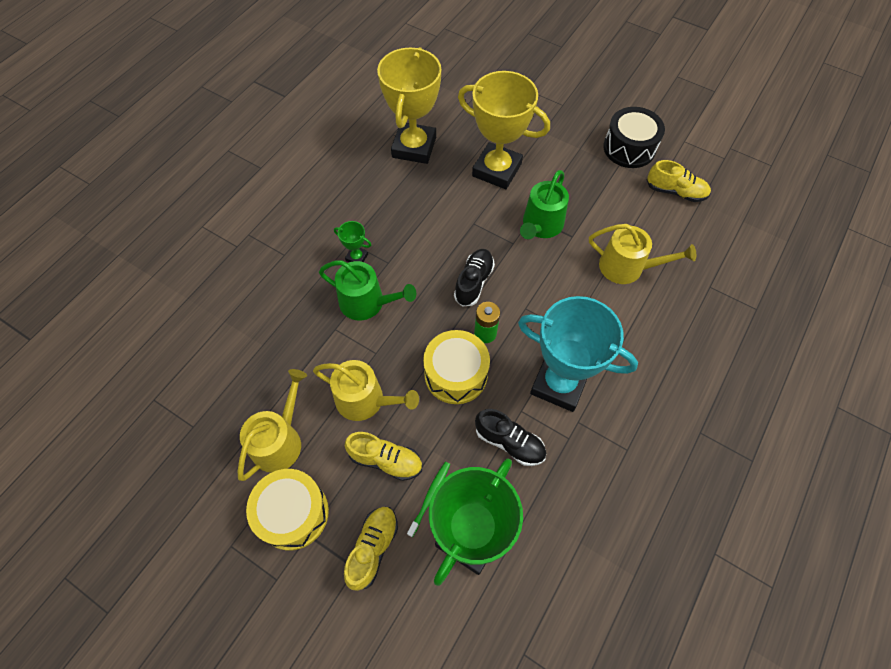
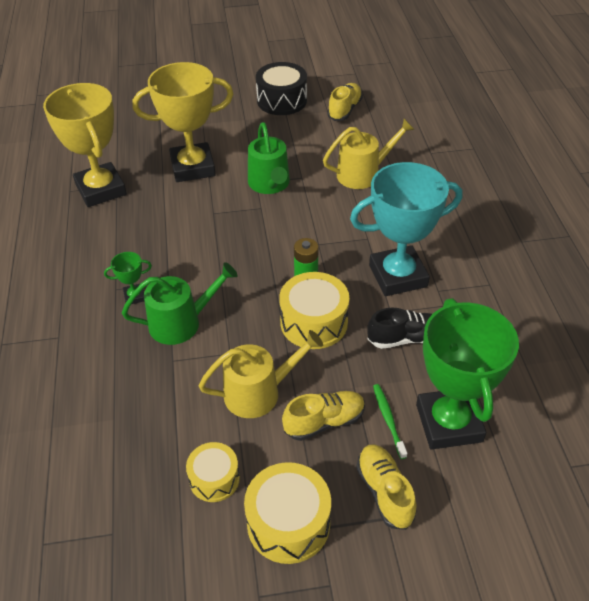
camera: 40 degrees left, 15 degrees down
(280, 441) = (214, 479): yellow watering can -> yellow drum
(473, 282) = (258, 252): black shoe -> none
(675, 192) = (344, 110): yellow shoe -> yellow shoe turned 45 degrees counterclockwise

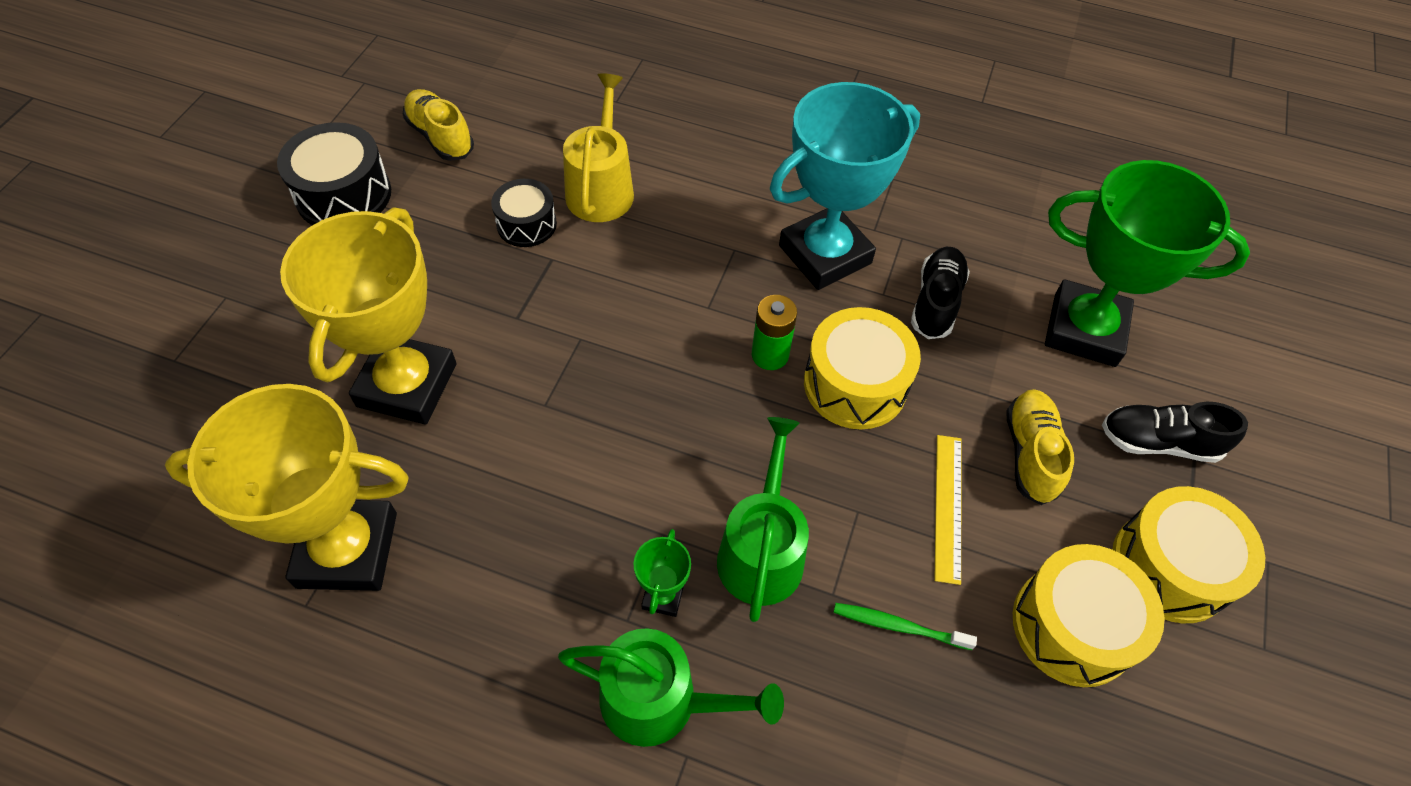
camera: 65 degrees left, 10 degrees up
(214, 479) = (1072, 626): yellow drum -> yellow drum, size x1.58
(258, 392) = (948, 507): yellow watering can -> yellow ruler
(270, 184) = (535, 303): green watering can -> green watering can (660, 700)
(316, 160) = (526, 224): none -> black drum
(384, 492) = (1158, 442): yellow shoe -> black shoe
(388, 419) = (1054, 385): green toothbrush -> green toothbrush (898, 626)
(398, 276) = (825, 254): turquoise trophy -> turquoise trophy turned 45 degrees clockwise

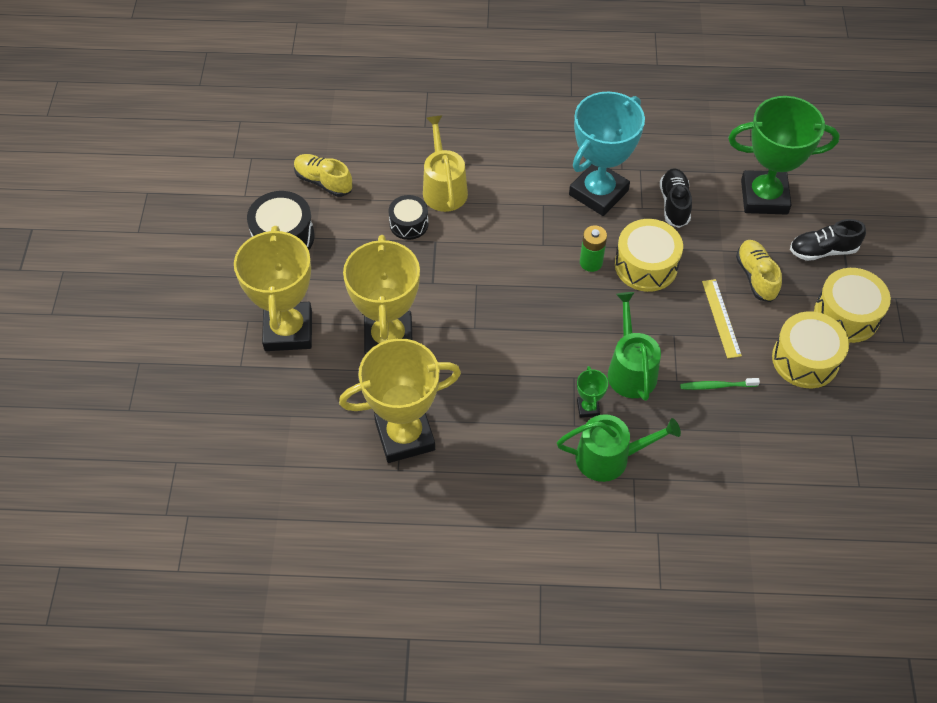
camera: 15 degrees left, 0 degrees up
(272, 328) = (288, 330): none -> yellow trophy

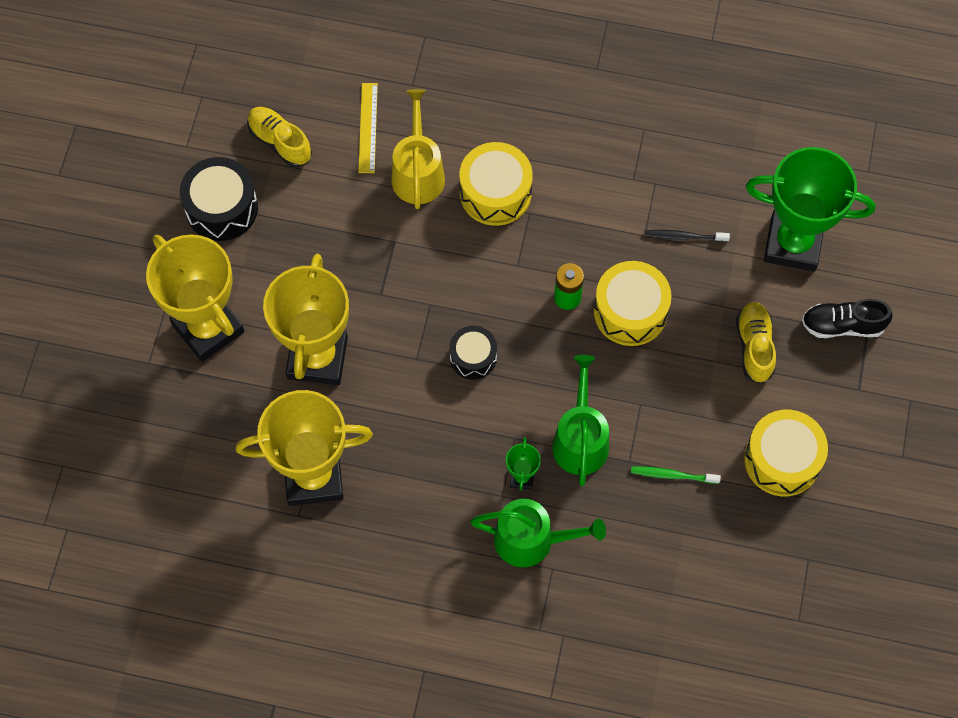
camera: 10 degrees right, 10 degrees up
(288, 330) = (208, 328): yellow trophy -> yellow trophy turned 45 degrees counterclockwise
(409, 224) = (368, 214): black drum -> black drum (473, 357)
(598, 193) = (598, 207): turquoise trophy -> none
(674, 204) = (683, 236): black shoe -> black toothbrush
(721, 318) = (700, 392): yellow ruler -> yellow ruler (368, 127)
(846, 315) = (846, 412): yellow drum -> yellow drum (495, 193)

